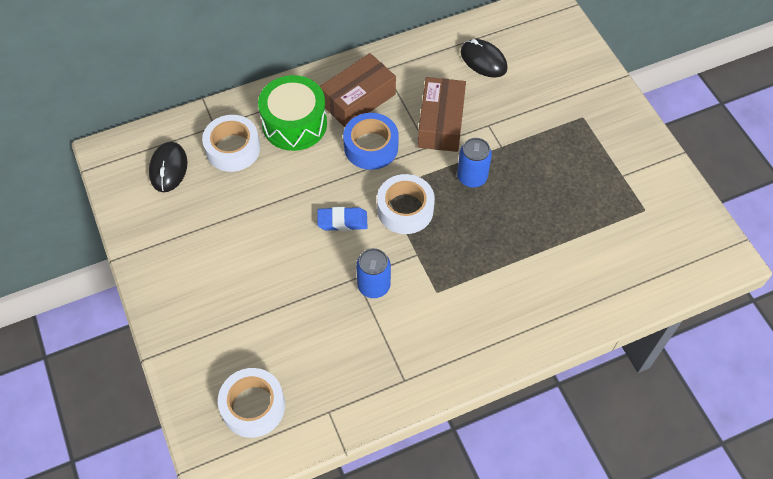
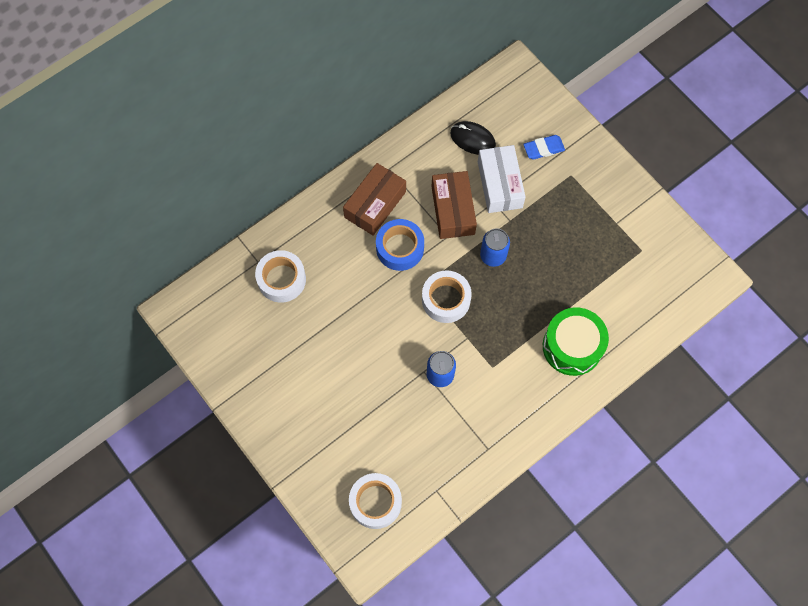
camera: 15 degrees left, 10 degrees up
(168, 168) = (232, 312): black mouse -> none
(294, 124) = (327, 242): green drum -> green drum (572, 346)
(342, 221) = (397, 323): blue eraser -> blue eraser (543, 149)
(500, 109) = (499, 184): none -> white box

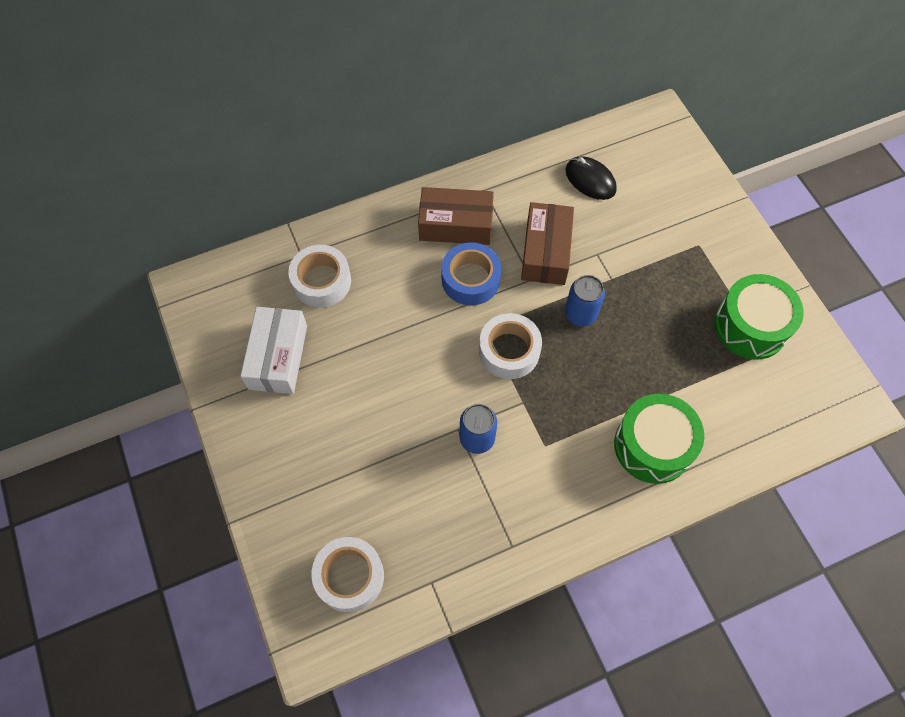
camera: 15 degrees right, 5 degrees down
(375, 204) = (456, 225): brown box -> brown box turned 45 degrees clockwise
(499, 184) = (609, 236): white box -> white box (278, 357)
(543, 149) = (672, 209): blue eraser -> none
(624, 233) = (750, 326): none -> green drum

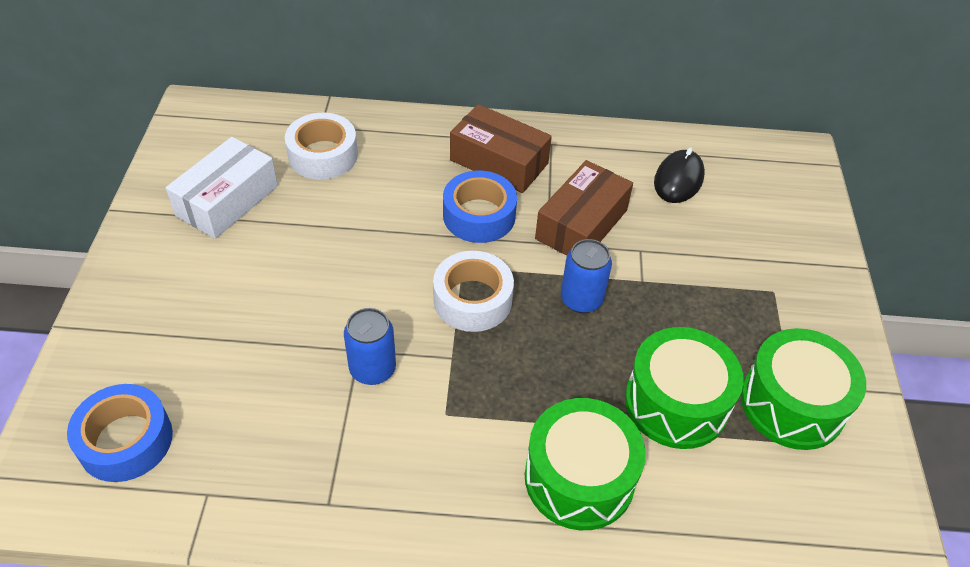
camera: 25 degrees right, 15 degrees down
(349, 576) = (126, 440): white tape -> blue tape
(590, 180) = (678, 179): black mouse -> black mouse turned 45 degrees clockwise
(682, 362) = (676, 403): none -> green drum

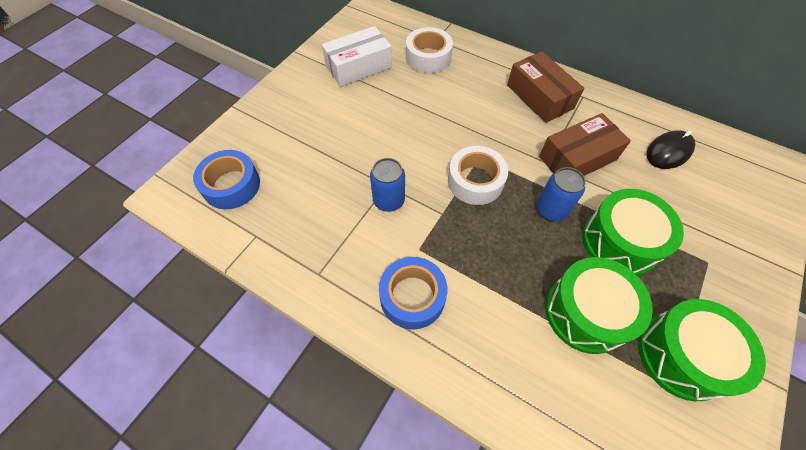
camera: 30 degrees right, 10 degrees up
(479, 215) = (508, 127): blue tape -> blue tape (412, 296)
(579, 478) = (486, 333): green drum -> green drum (619, 242)

